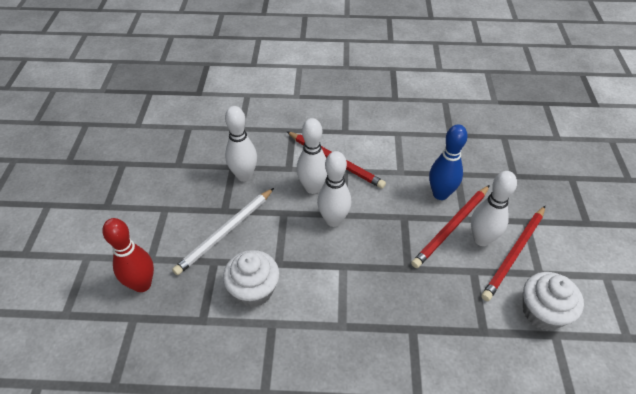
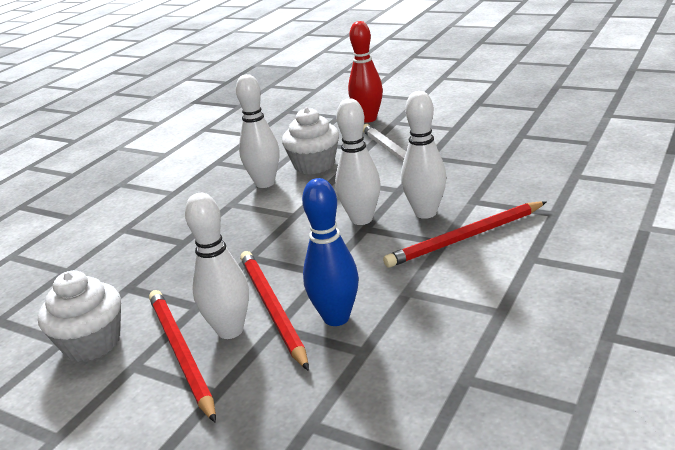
camera: 120 degrees right, 20 degrees down
(244, 176) = (477, 171): white bowling pin -> white bowling pin (265, 183)

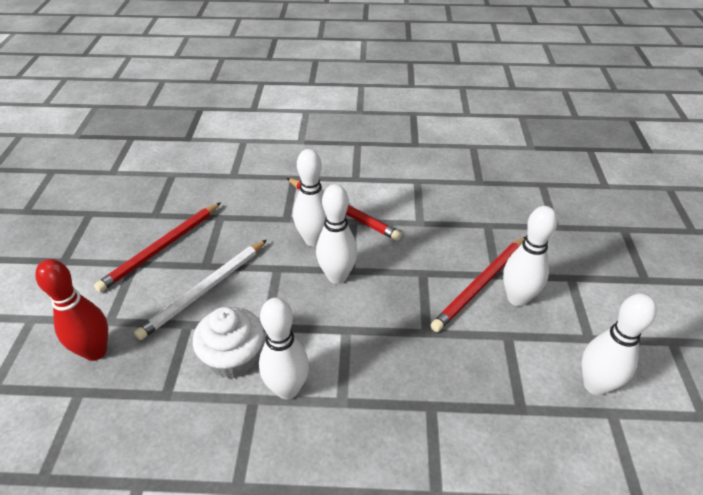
camera: 120 degrees left, 15 degrees up
(92, 343) = (595, 385): white cupcake -> white bowling pin
(181, 353) = (557, 315): red pencil -> red pencil (161, 248)
(336, 318) = (467, 247): blue bowling pin -> none

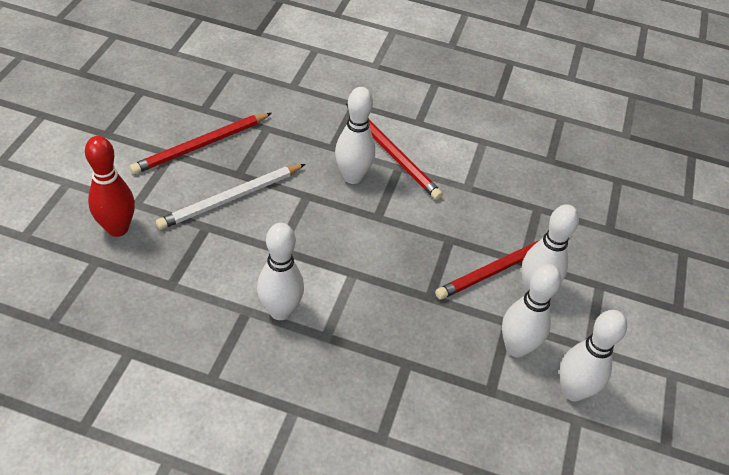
camera: 10 degrees right, 5 degrees up
(234, 358) = (240, 269): white cupcake -> none
(337, 276) = (362, 220): white bowling pin -> white bowling pin (516, 348)

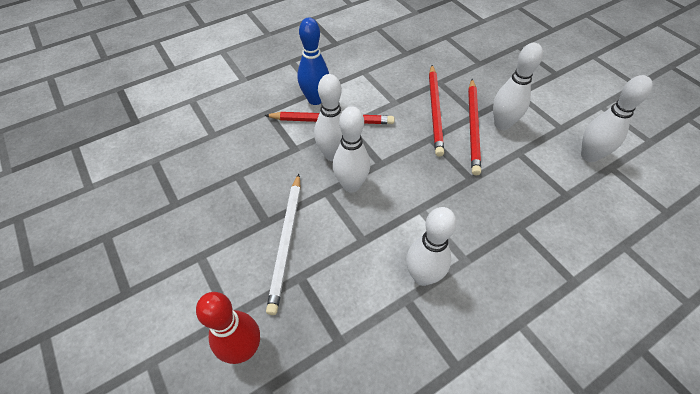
camera: 45 degrees left, 5 degrees up
(201, 145) = (212, 229): red pencil -> red pencil (435, 111)
(405, 127) = (315, 100): none -> blue bowling pin
(516, 348) = (541, 161): white bowling pin -> white bowling pin (351, 185)

